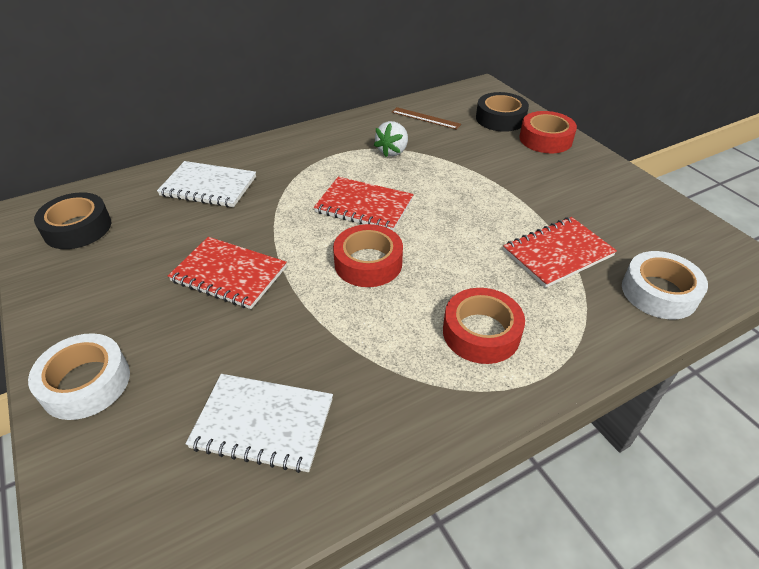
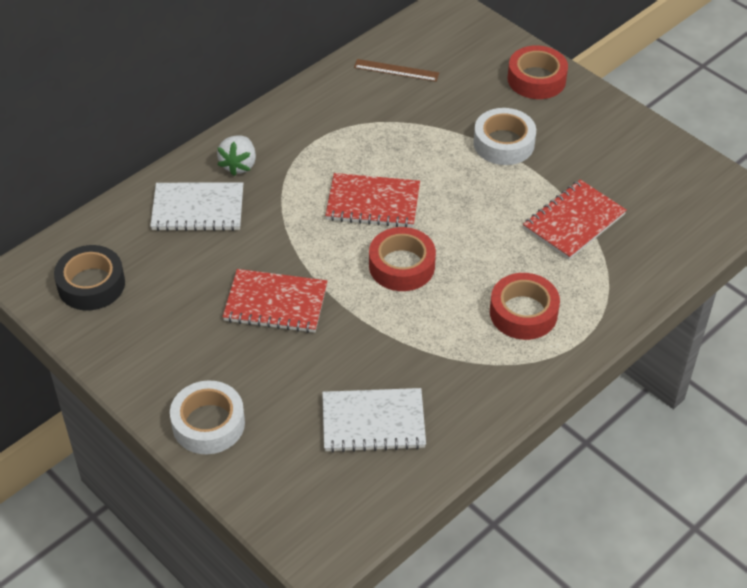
camera: 15 degrees left, 5 degrees up
(392, 151) = (376, 126): white strawberry -> white strawberry (239, 165)
(500, 119) = (481, 57): black tape -> none
(659, 292) = (667, 244): white tape -> white tape (503, 143)

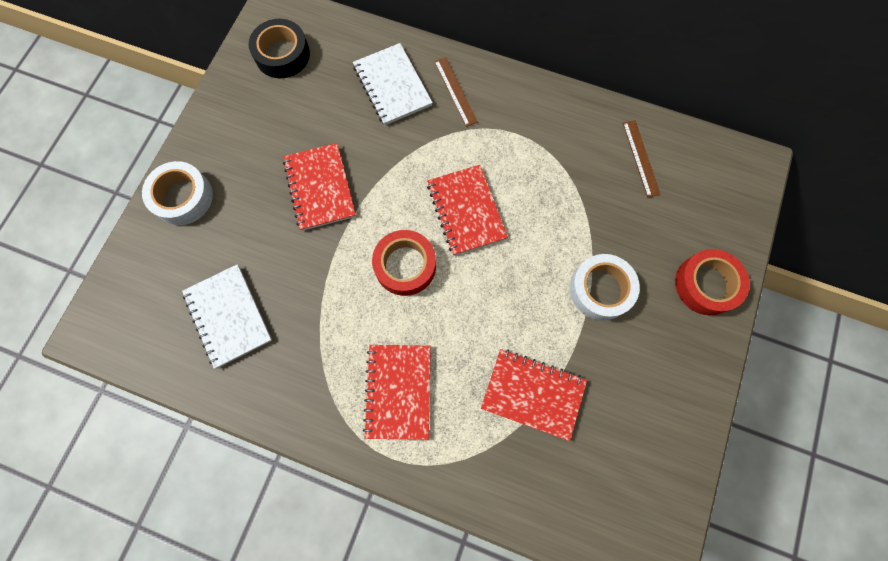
camera: 65 degrees right, 25 degrees up
(239, 165) = (455, 91): white strawberry -> brown ruler
(523, 313) = (398, 391): red tape -> red notebook

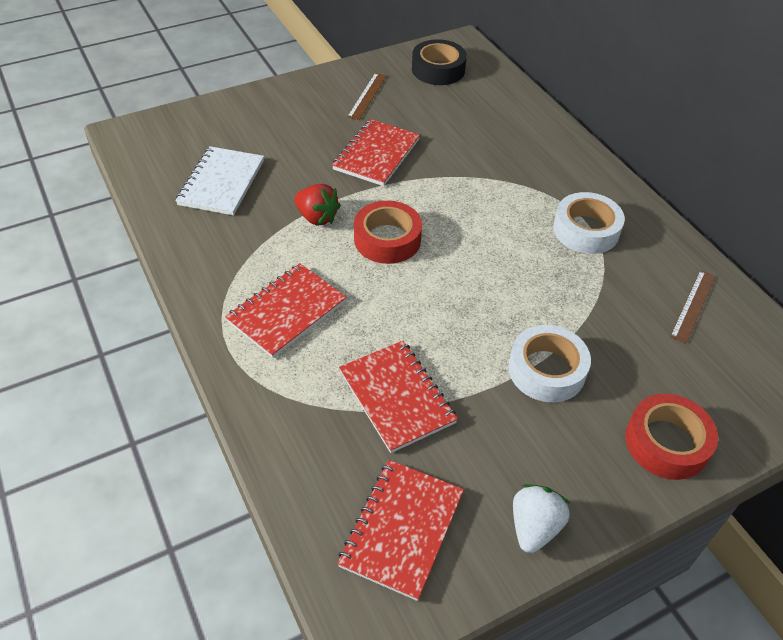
camera: 40 degrees right, 25 degrees down
(183, 197) = (273, 103): white tape -> white tape (586, 230)
(336, 288) = (317, 217): none -> red strawberry
(392, 86) = (504, 131): white notebook -> none
(455, 91) = (556, 162): brown ruler -> brown ruler (367, 96)
(466, 211) = (479, 239): red notebook -> red notebook (401, 529)
(686, 413) = (534, 527): none -> white strawberry

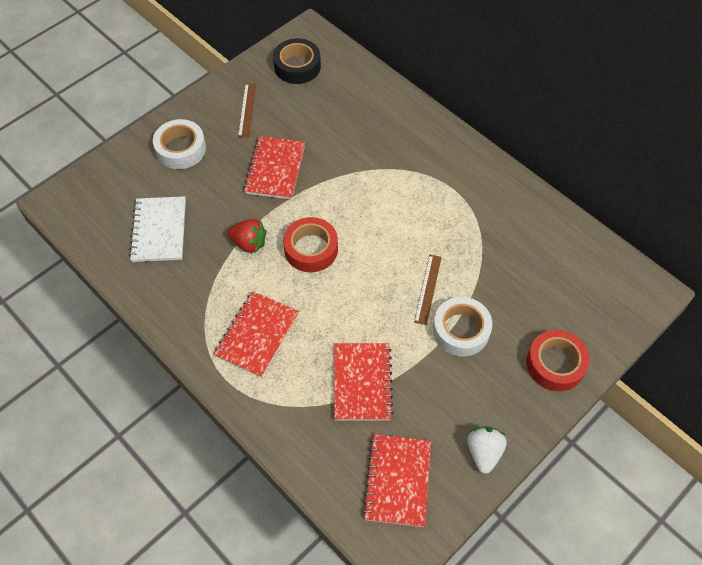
camera: 15 degrees left, 10 degrees up
(397, 397) = (362, 382): red notebook -> red notebook turned 45 degrees clockwise
(586, 230) = (458, 200): white tape -> white tape (181, 149)
(693, 305) = (550, 246): brown ruler -> brown ruler (428, 289)

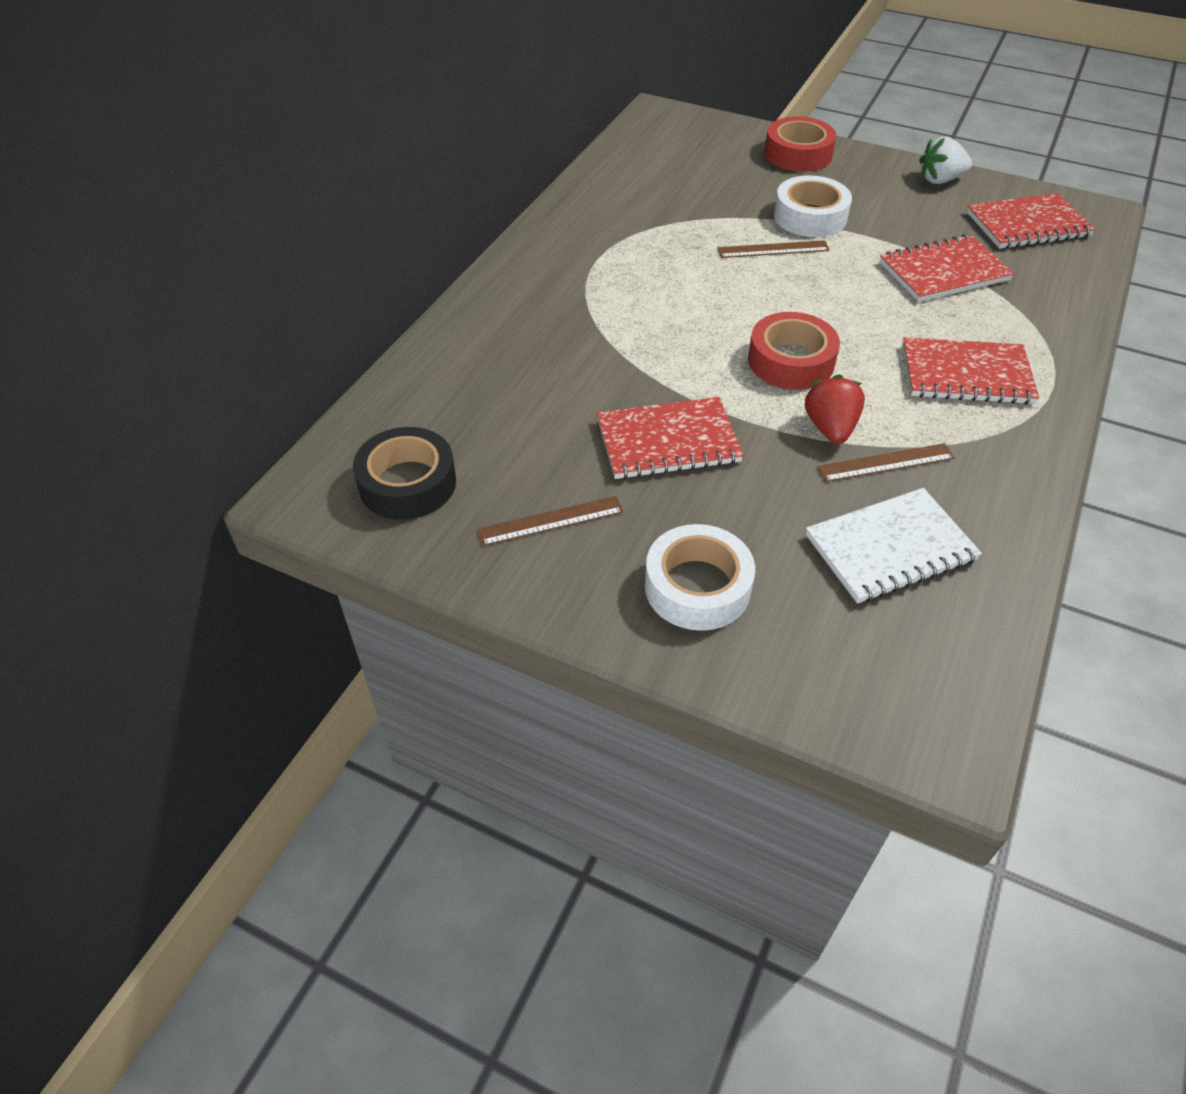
camera: 110 degrees left, 10 degrees down
(212, 256) = (886, 462): none -> brown ruler

